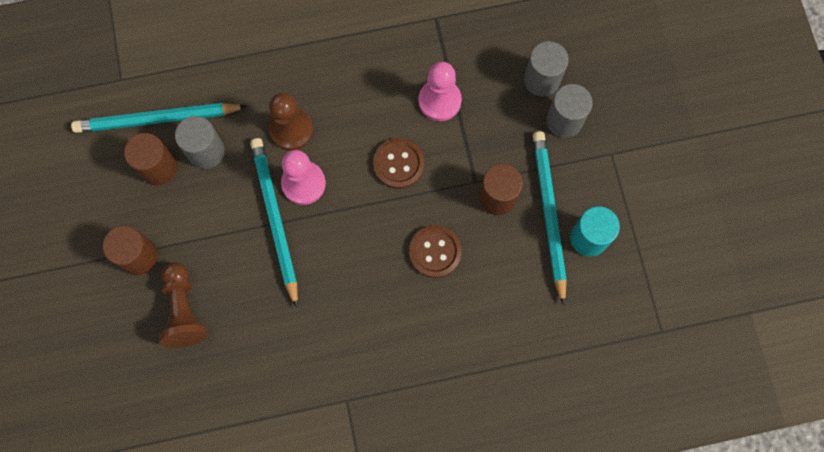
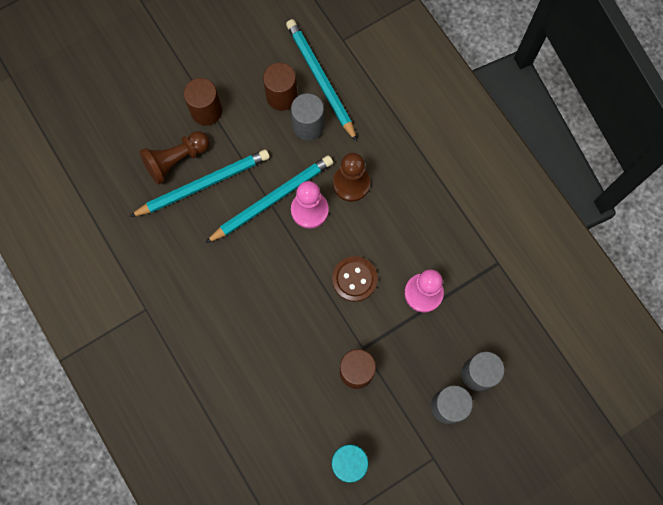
camera: 70 degrees right, 0 degrees up
(435, 252) = (290, 336): brown button -> none
(549, 214) = (357, 421): turquoise pencil -> turquoise pencil (203, 185)

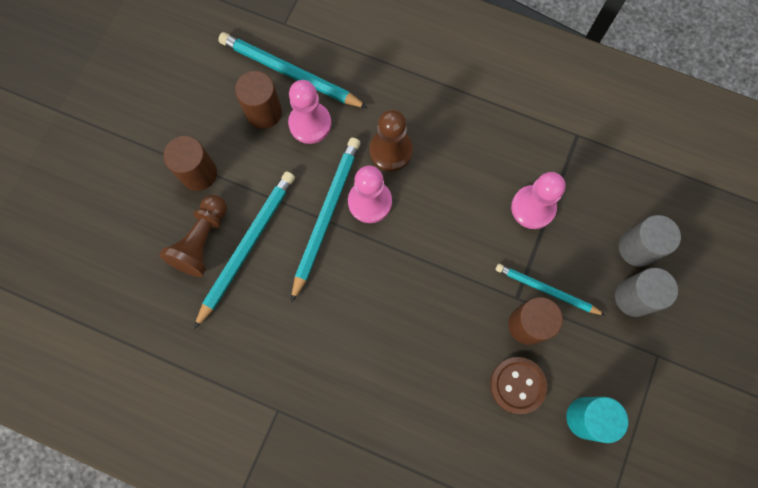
camera: 35 degrees left, 0 degrees up
(308, 126) = (310, 124): grey cylinder -> pink pawn
(354, 279) = (460, 238): brown button -> brown button (517, 385)
(388, 357) = (546, 290): none -> turquoise pencil

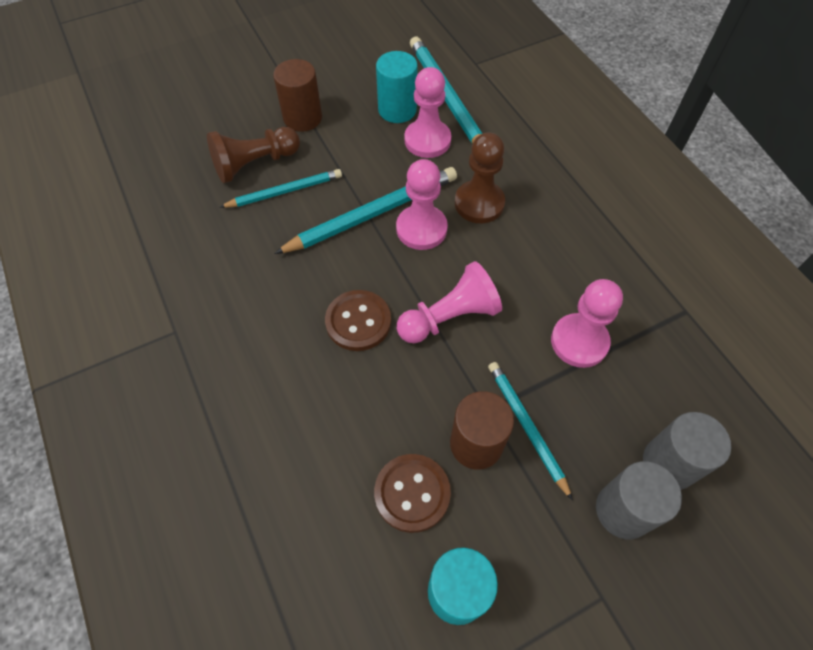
camera: 40 degrees right, 15 degrees down
(247, 247) = (284, 191): turquoise pencil -> turquoise pencil, size x0.63
(264, 112) = (397, 110): brown cylinder -> turquoise cylinder
(390, 304) = (358, 321): none -> brown button
(443, 254) = (449, 317): none -> pink pawn

